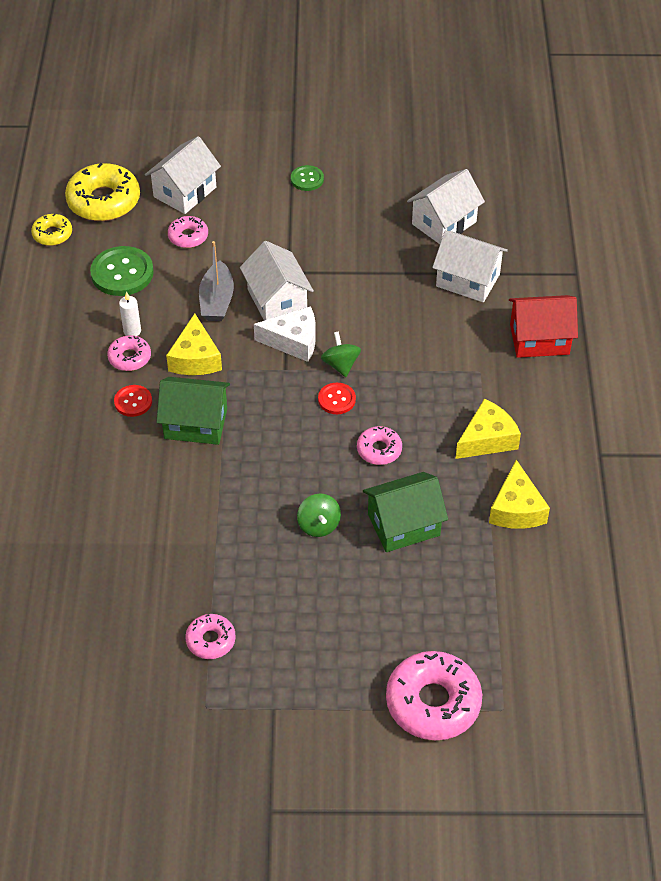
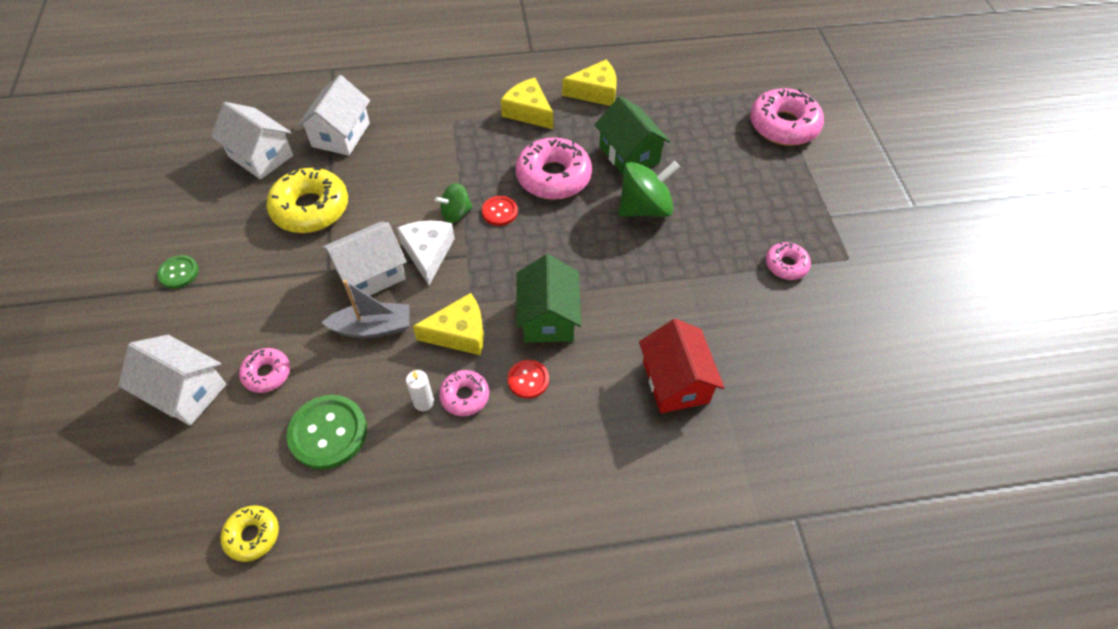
camera: 100 degrees left, 5 degrees up
(104, 201) = (191, 484): yellow donut -> yellow donut (310, 208)
(319, 525) = (645, 208): green spinning top -> green spinning top, size x1.71
(379, 450) = (553, 177): pink donut -> pink donut, size x1.86
(539, 339) = (412, 87): red house -> red house (675, 382)

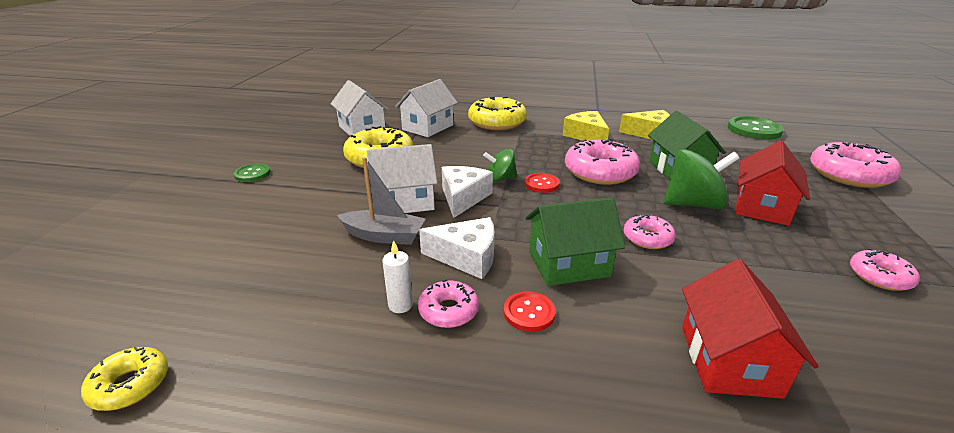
camera: 20 degrees right, 25 degrees down
(185, 392) = (187, 245): white house -> none
(267, 374) = (265, 248): pink donut -> pink donut (647, 238)
(328, 433) = (285, 307): green button -> green button (754, 130)
(420, 105) = (497, 122): none -> yellow donut
(459, 333) = (467, 257): yellow cheese -> white cheese
(548, 317) = (568, 264): green house -> green house turned 60 degrees clockwise
(704, 197) = (762, 207): none -> red house

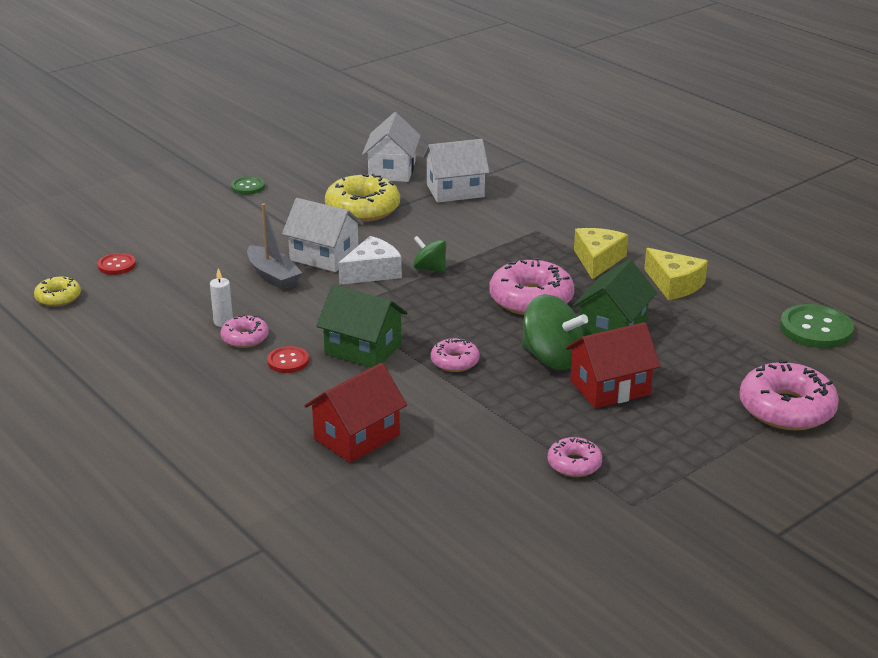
camera: 40 degrees right, 0 degrees up
(467, 257) = (304, 314): white cheese -> none
(497, 122) = (535, 210): yellow donut -> none
(541, 184) = (456, 287): red button -> red button (116, 265)

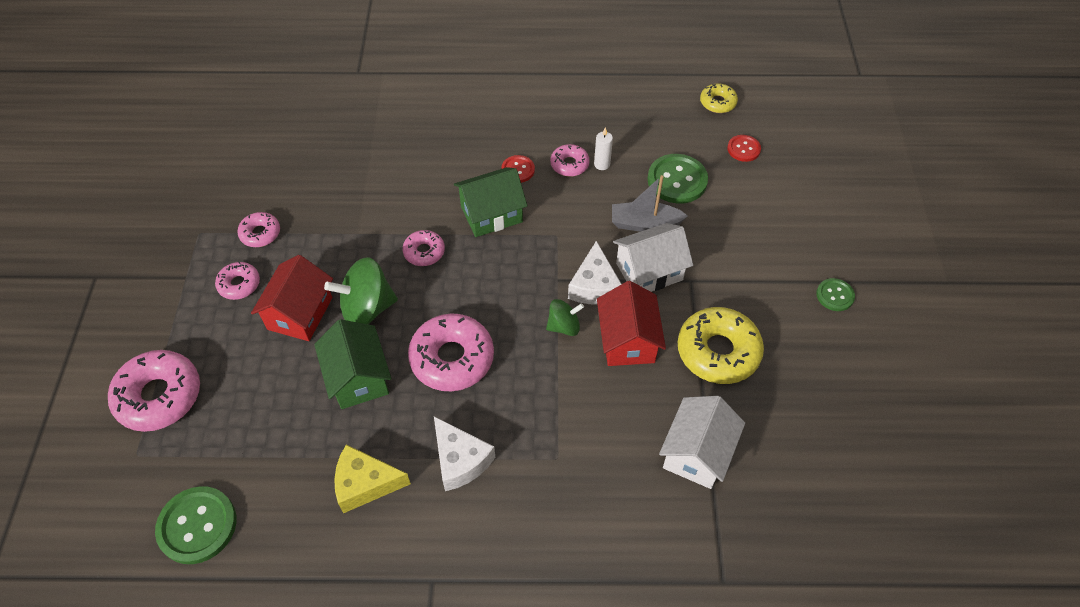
camera: 130 degrees right, 25 degrees up
(198, 281) = (677, 180): none -> green button
(357, 437) = (402, 155): red house -> red house (627, 340)
(392, 170) = (789, 431): white house -> none
(597, 260) = (460, 460): yellow cheese -> white cheese
(639, 438) = (239, 284): none -> pink donut

